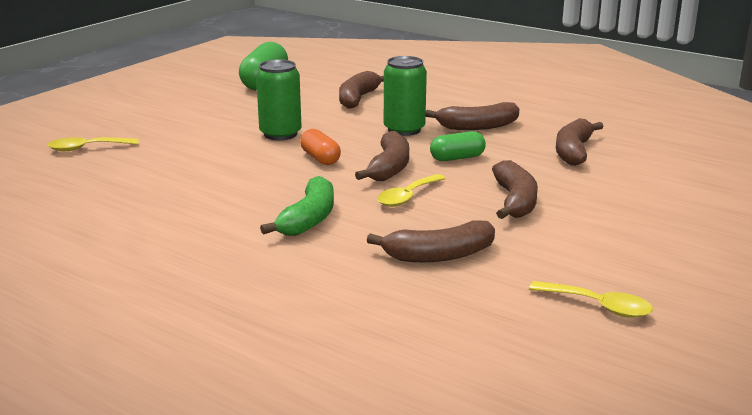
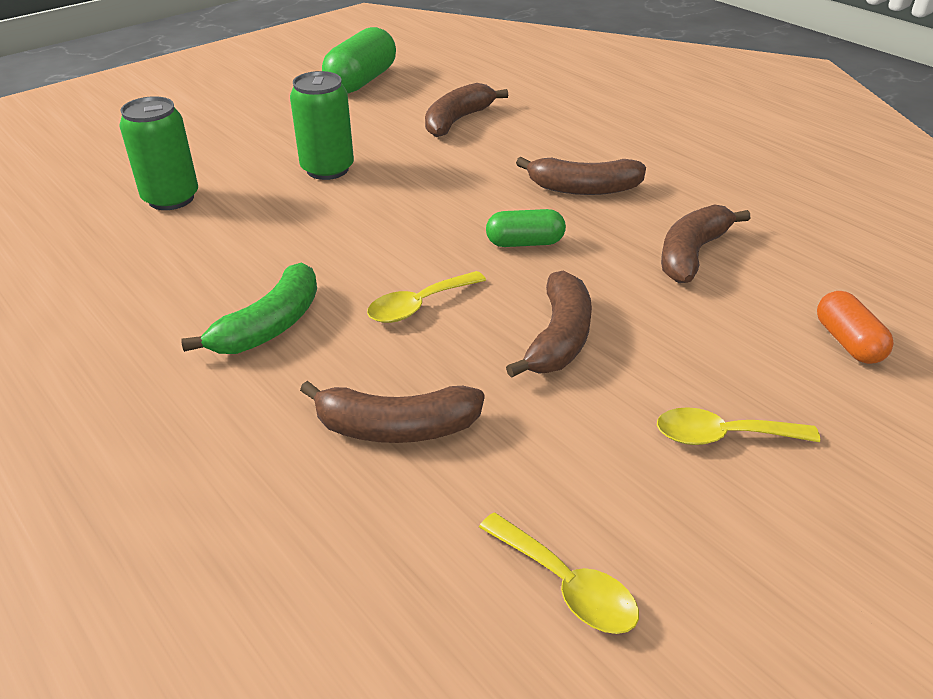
camera: 15 degrees right, 15 degrees up
(87, 148) = (95, 163): yellow spoon -> yellow spoon (722, 436)
(320, 158) = (350, 218): orange capsule -> orange capsule (847, 342)
(389, 168) = (426, 248): brown banana -> none
(404, 130) = (484, 182): green can -> green can (171, 198)

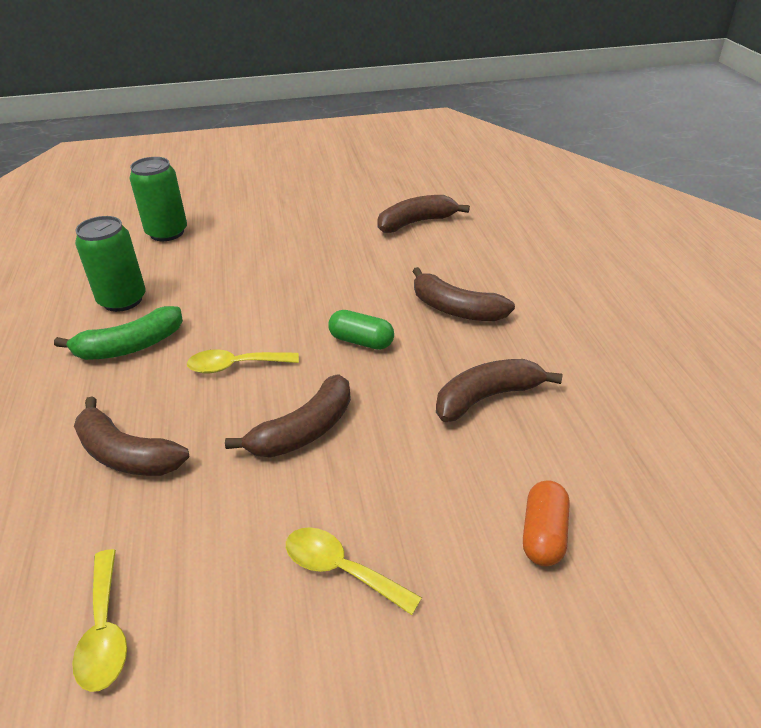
camera: 30 degrees right, 0 degrees up
(327, 169) = (284, 238): green can -> green can (122, 300)
(361, 81) = (378, 173): green capsule -> none

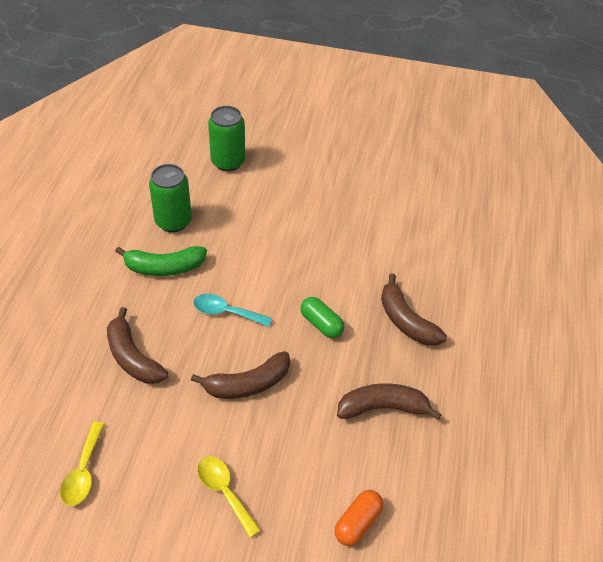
camera: 20 degrees right, 10 degrees up
(235, 366) = (226, 312): yellow spoon -> turquoise spoon
(416, 222) = (425, 219): brown banana -> none

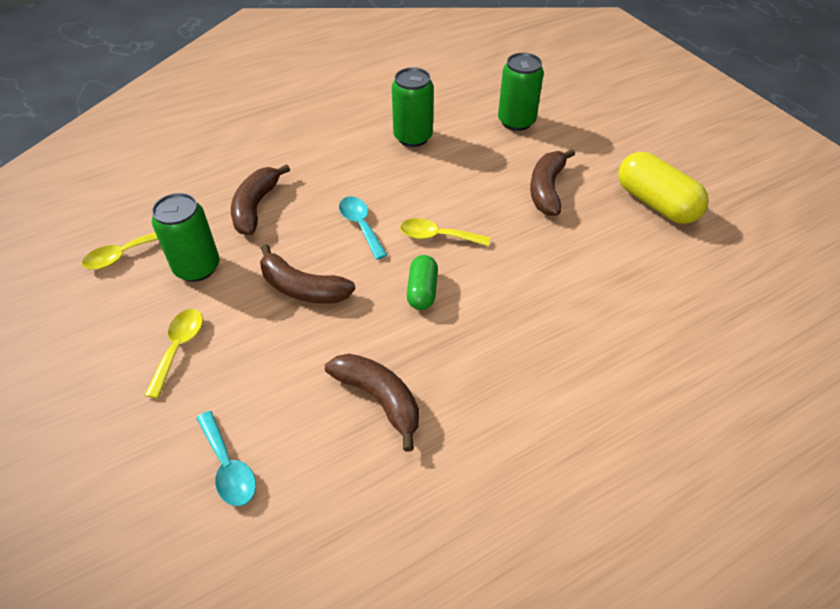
camera: 50 degrees right, 0 degrees up
(155, 433) = (197, 267): none -> green can
(164, 267) = (361, 164): green banana -> none
(283, 281) = (437, 236): none -> yellow spoon
(357, 523) = (228, 467): orange capsule -> turquoise spoon
(376, 166) = (656, 203): none -> yellow capsule
(406, 321) = (502, 348): brown banana -> brown banana (547, 189)

